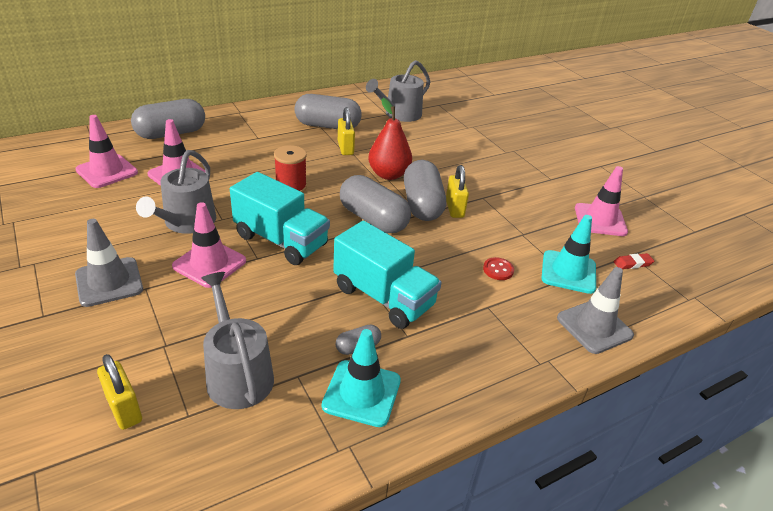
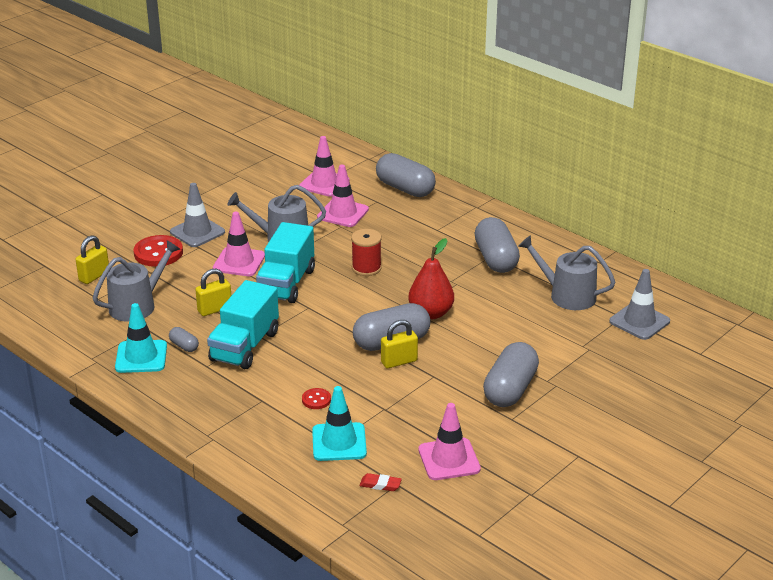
camera: 75 degrees right, 5 degrees down
(125, 327) = (158, 253): none -> red button
(345, 148) = (460, 279): yellow padlock -> yellow padlock (214, 309)
(373, 219) = (347, 320): grey capsule -> grey capsule (510, 389)
(594, 326) = (267, 462): grey traffic cone -> grey traffic cone (639, 321)
(632, 263) = (380, 485): red eraser -> red eraser turned 45 degrees counterclockwise

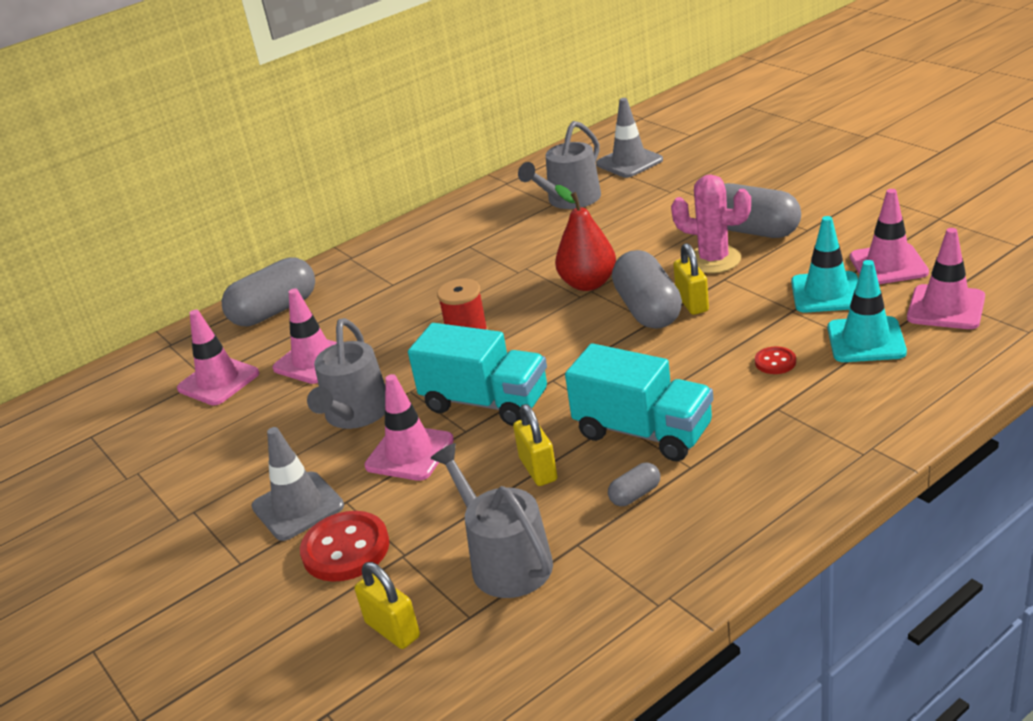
camera: 75 degrees left, 0 degrees up
(141, 357) = (661, 541): turquoise traffic cone -> turquoise traffic cone (826, 293)
(380, 485) = (946, 308): red eraser -> pink traffic cone
(463, 370) = (713, 260): none -> pink cactus
(496, 259) = (479, 243): grey capsule -> none

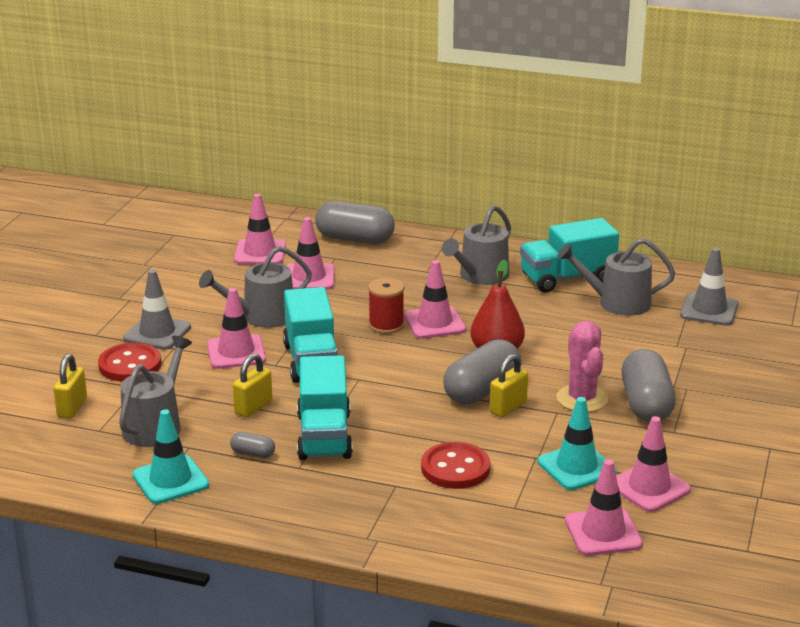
camera: 50 degrees right, 5 degrees down
(439, 256) = (480, 276): none -> grey watering can
(496, 305) = (434, 323): none -> pink traffic cone
(499, 213) = (567, 278): none -> turquoise truck
(775, 362) = (455, 468): red button -> red button, size x1.93
(866, 340) = (520, 503): turquoise traffic cone -> turquoise traffic cone (170, 480)

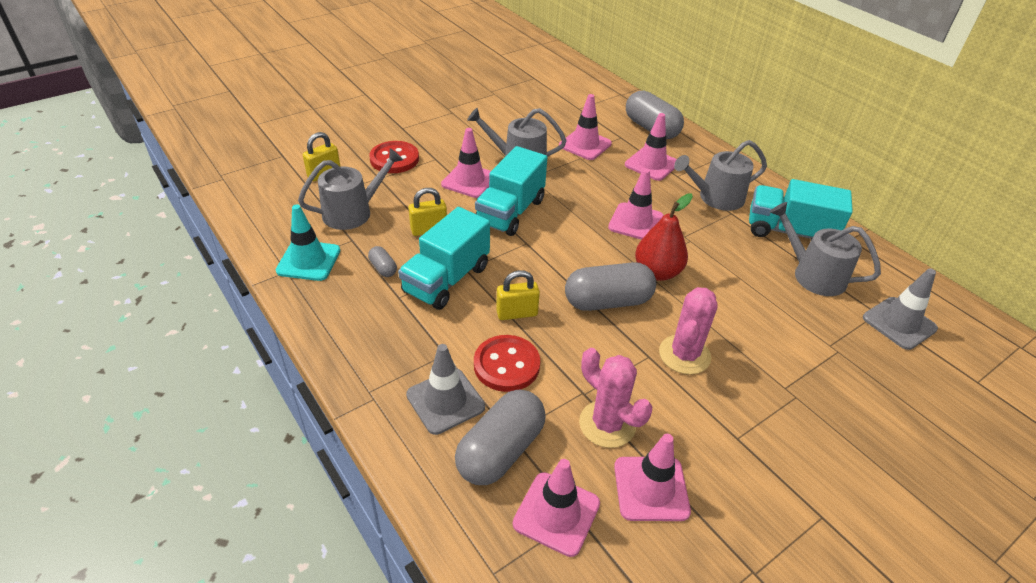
camera: 35 degrees right, 15 degrees up
(157, 333) = (439, 143): grey traffic cone -> grey traffic cone (445, 401)
(260, 253) = (573, 112): pink traffic cone -> pink traffic cone (651, 164)
(386, 325) = (597, 207): red spool -> none
(508, 407) = (612, 329): yellow padlock -> yellow padlock (517, 313)
(576, 467) = (607, 424): turquoise traffic cone -> pink cactus
(646, 404) = (738, 393): grey capsule -> grey capsule (500, 450)

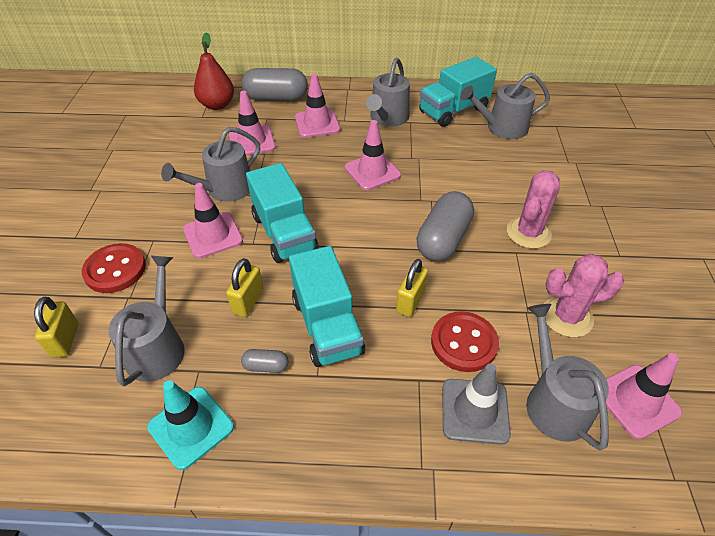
camera: 50 degrees left, 5 degrees up
(500, 450) = (554, 402): grey capsule -> grey watering can
(651, 488) = (640, 329): pink traffic cone -> none
(657, 272) = (436, 194): red pear -> red pear (217, 105)
(684, 355) = (528, 233): pink cactus -> pink cactus turned 60 degrees clockwise
(899, 323) = (571, 123): grey traffic cone -> none

